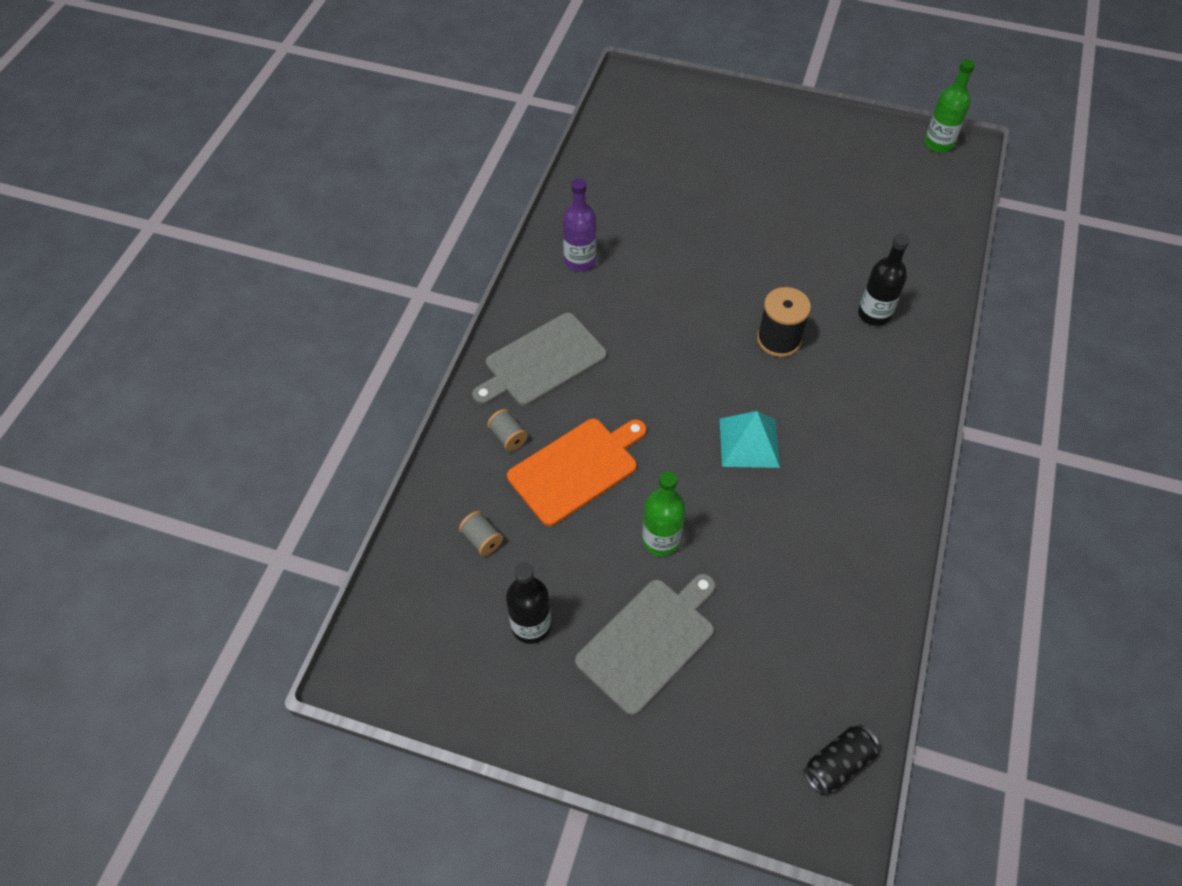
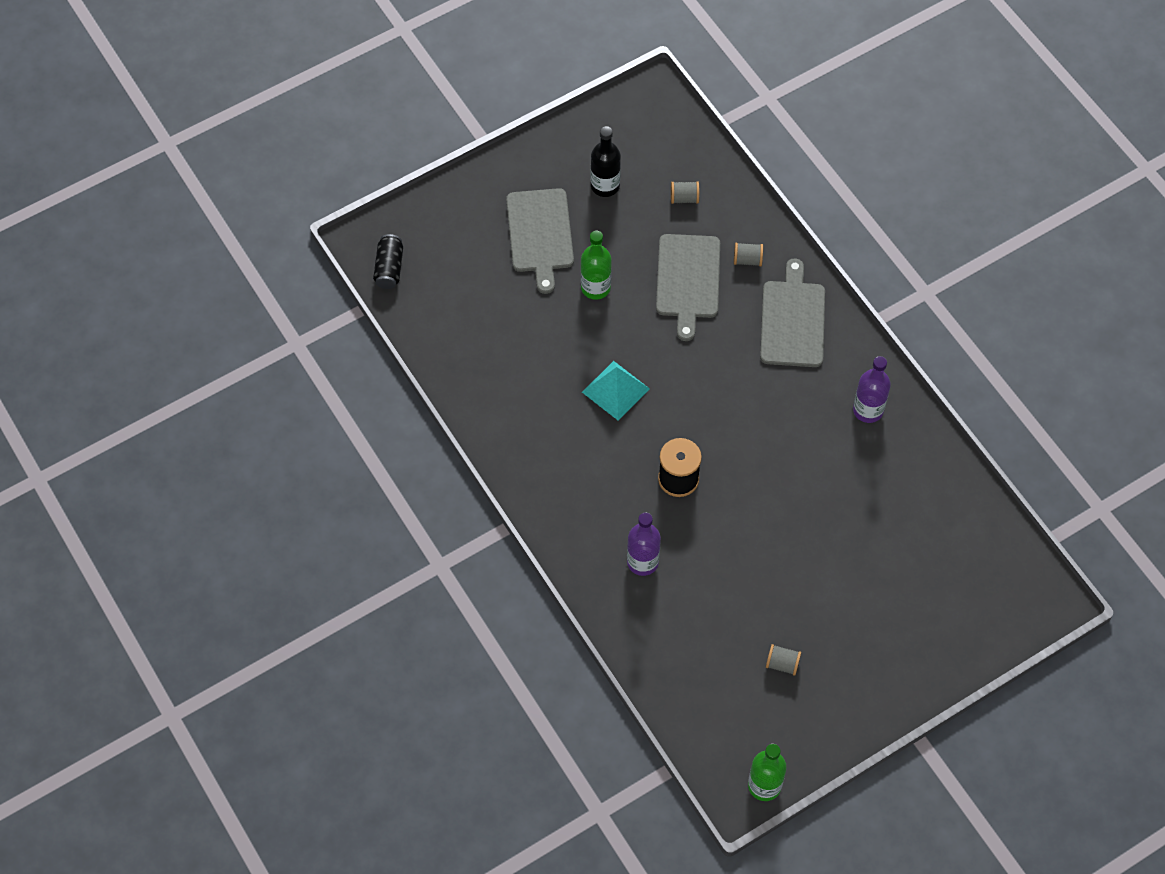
camera: 130 degrees right, 5 degrees up
(576, 469) = (688, 280): orange cutting board -> grey cutting board
(846, 185) = (782, 664): none -> grey spool
(874, 314) = (642, 562): black bottle -> purple bottle

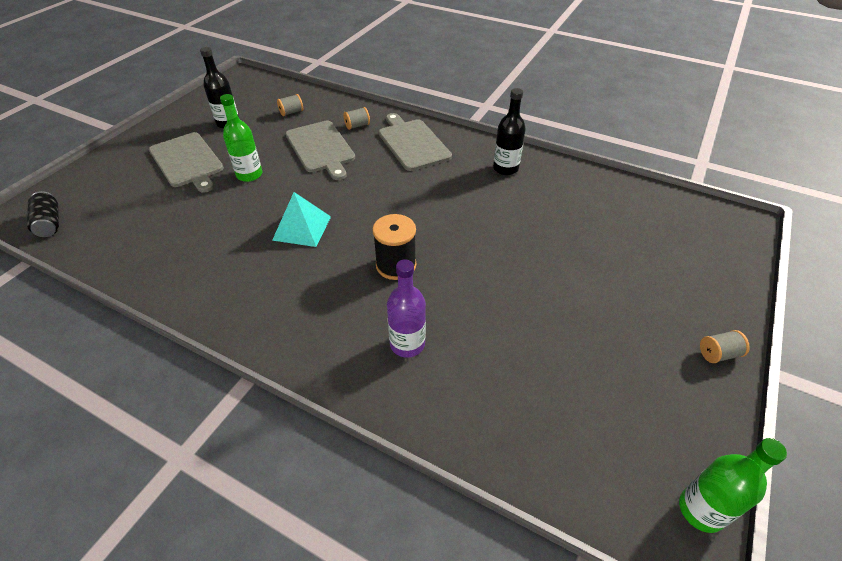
camera: 30 degrees left, 15 degrees down
(782, 664) = (603, 369): grey spool -> grey spool (718, 354)
(868, 410) = (505, 168): purple bottle -> black bottle

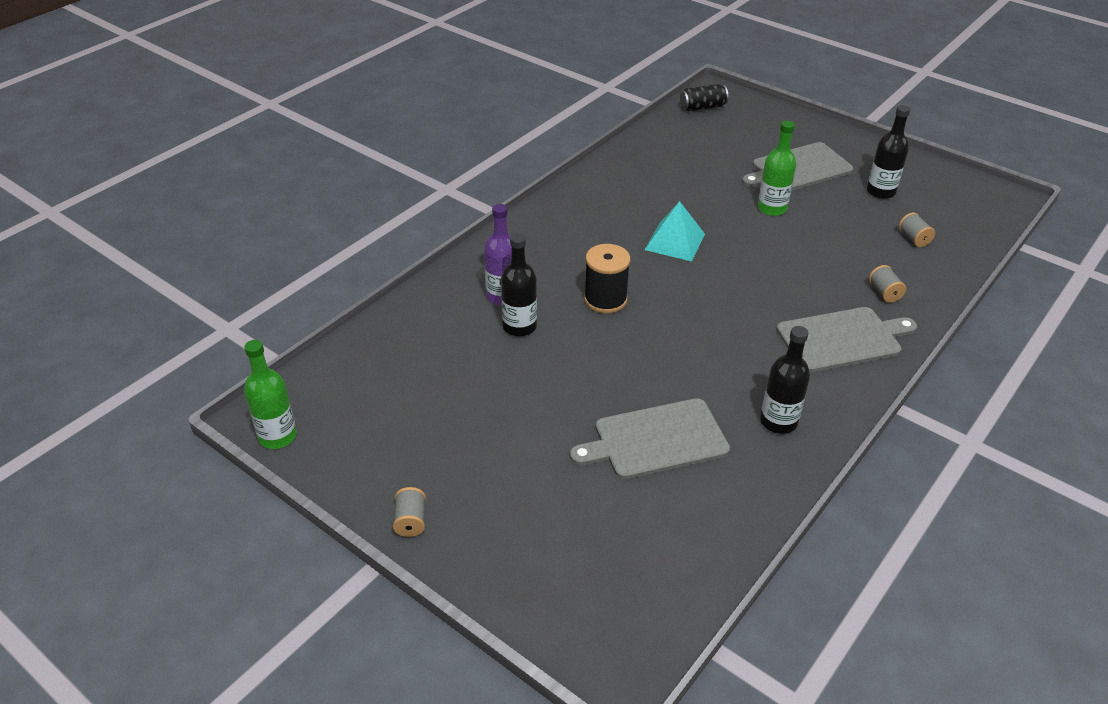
camera: 100 degrees right, 5 degrees down
(321, 148) = (827, 259): grey cutting board -> grey cutting board (656, 440)
(451, 322) = (519, 326): none -> black bottle

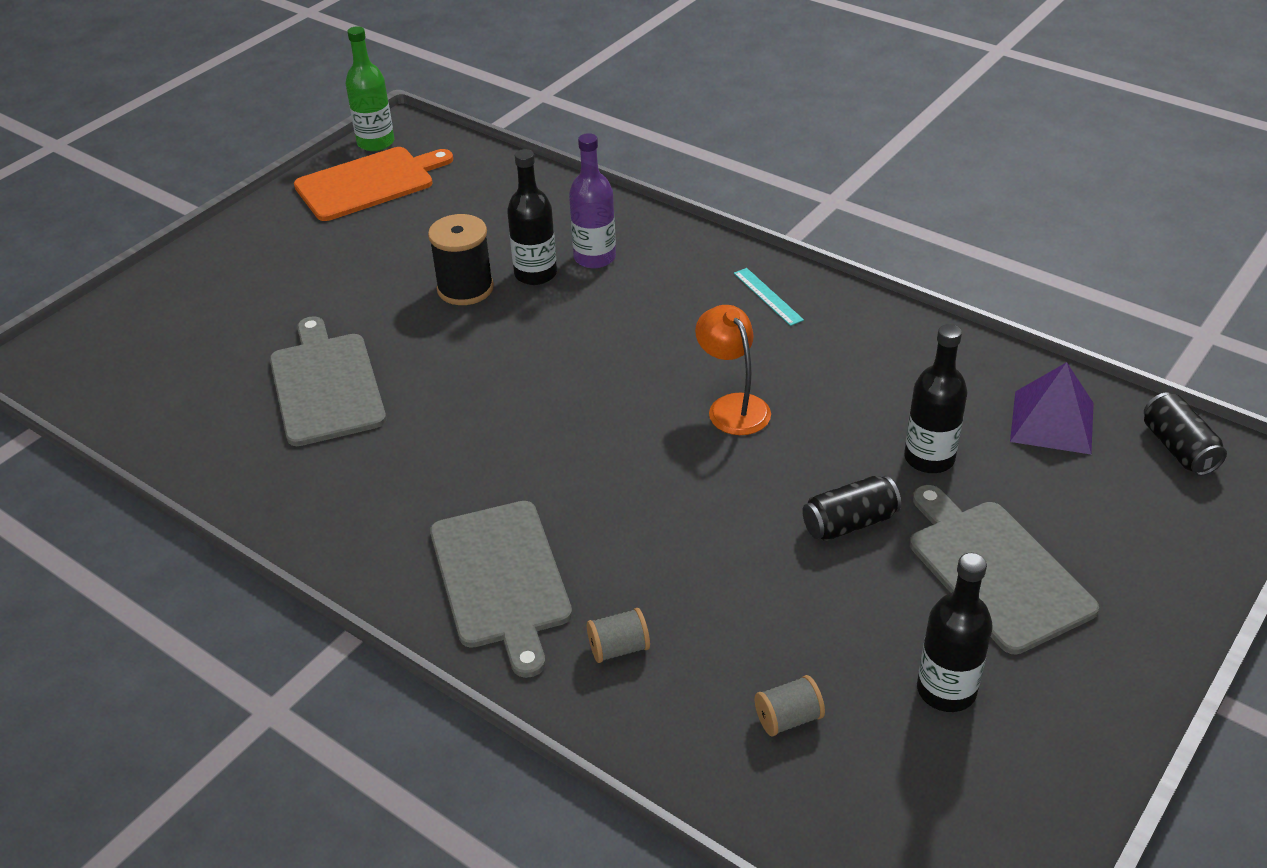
camera: 90 degrees right, 0 degrees up
(353, 436) = (369, 183): none -> orange cutting board
(410, 521) = (249, 228): grey spool -> none
(561, 221) = (768, 296): none -> turquoise ruler
(605, 299) = (590, 341): black spool -> black spool (465, 288)
(674, 242) = (732, 406): turquoise pyramid -> orange lamp
(684, 138) = (1052, 422): none -> purple pyramid
(772, 208) = (849, 523): green bottle -> black can
(778, 421) = (338, 494): black bottle -> black bottle (929, 458)

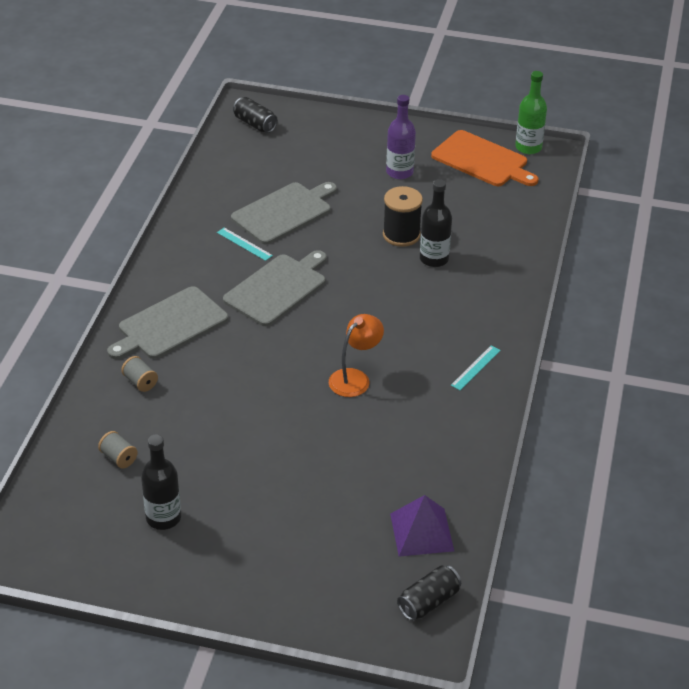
camera: 65 degrees right, 0 degrees up
(366, 445) = (244, 244): none -> turquoise ruler
(594, 257) = (467, 279): purple bottle -> purple bottle (399, 172)
(849, 523) = (277, 452): black can -> black can (255, 124)
(929, 458) = (353, 477): black bottle -> none
(995, 570) = (267, 524): grey cutting board -> grey cutting board (277, 288)

